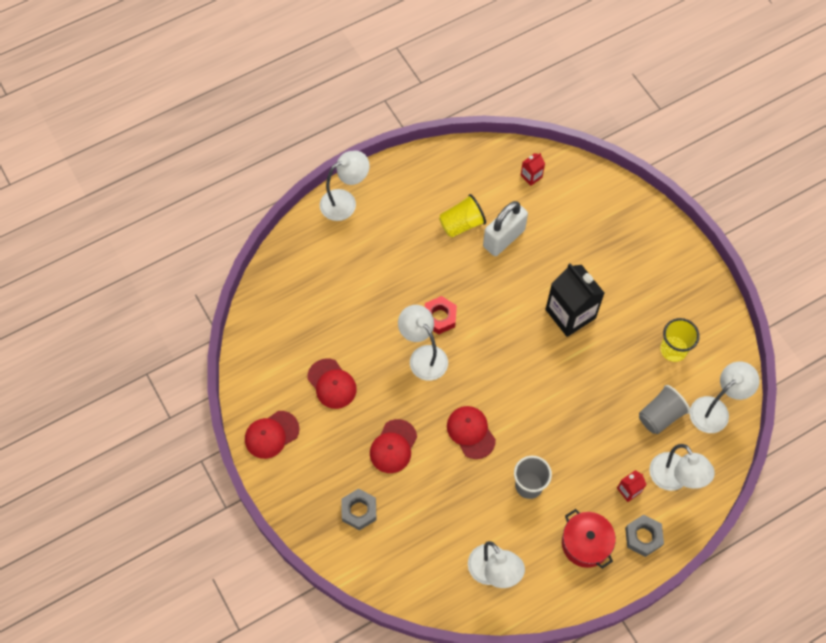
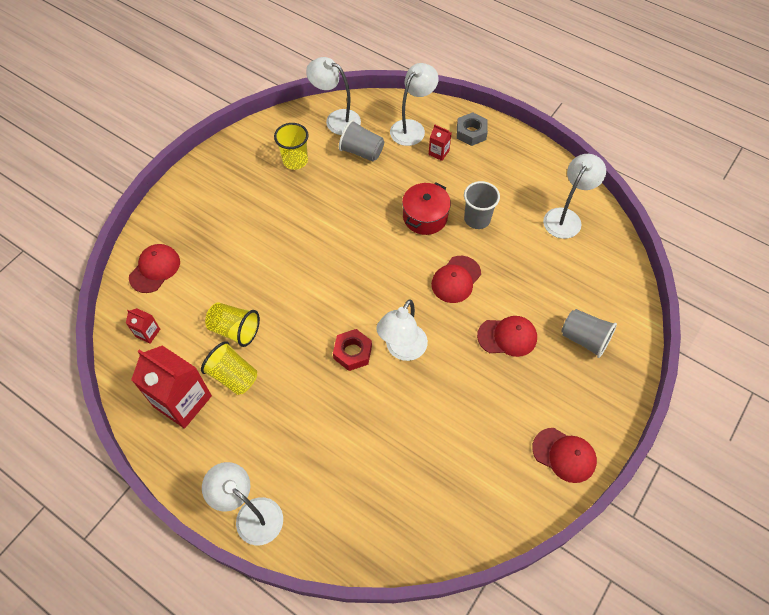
camera: 115 degrees left, 5 degrees down
(332, 384) = (477, 422): red cap -> red cap (155, 269)
(359, 511) = (584, 339): grey nut -> grey cup
(457, 184) = (182, 401): none -> red carton
(503, 238) = (235, 330): white padlock -> yellow cup
(570, 314) = (295, 245): black carton -> none
(585, 543) = (500, 166): red pot -> red pot (425, 217)

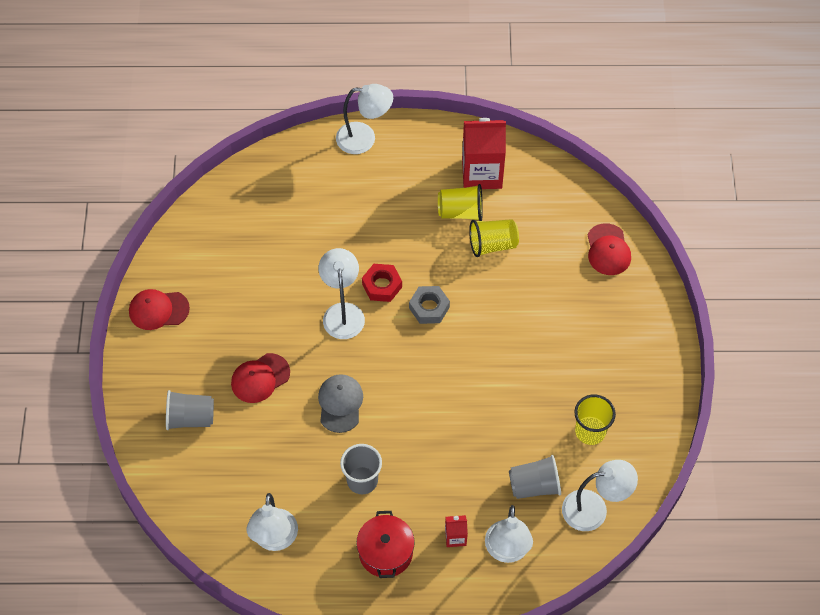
camera: 145 degrees right, 0 degrees up
(148, 333) = (559, 201): red carton -> none
(425, 217) = (414, 450): red pot -> red pot (385, 552)
(456, 279) = (340, 404): red cap -> grey cap
(471, 133) = (439, 587): grey nut -> grey nut (429, 308)

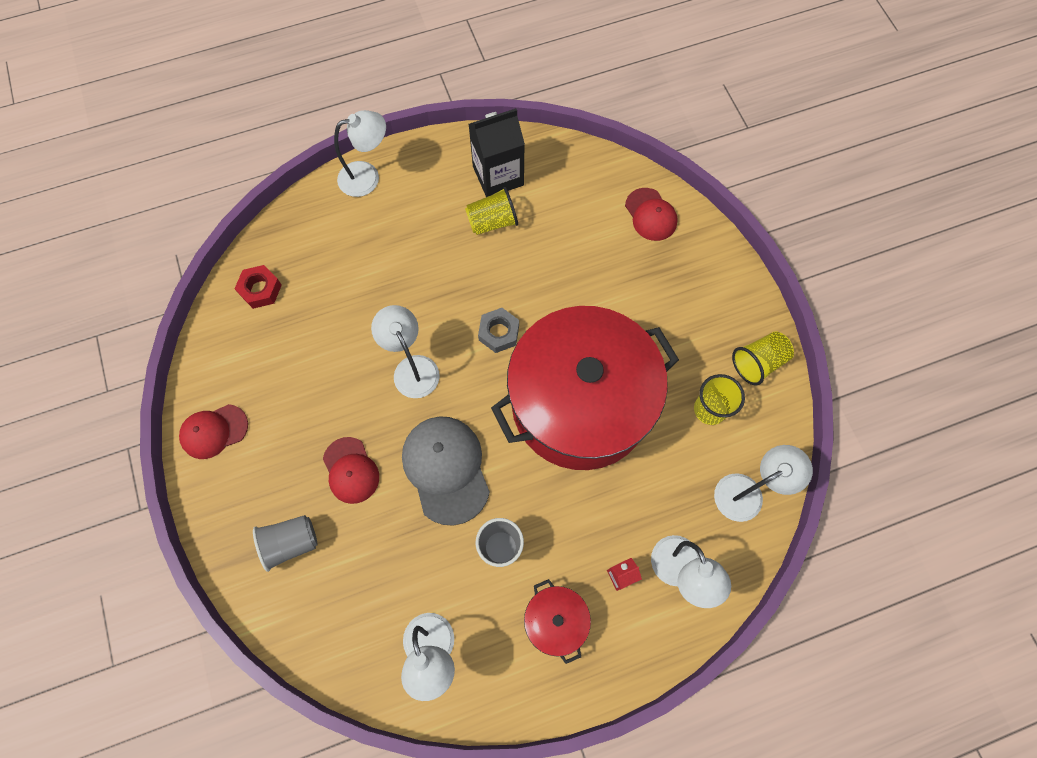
camera: 20 degrees left, 10 degrees up
(260, 378) = (351, 470): red cap -> red cap turned 60 degrees counterclockwise
(340, 404) = (446, 469): grey cap -> grey cap, size x1.61
(382, 285) = (442, 325): red nut -> red nut (260, 289)
(477, 389) = (580, 403): none -> red pot
(482, 173) = (498, 176): red carton -> black carton
(492, 244) = (537, 245): yellow cup -> yellow cup (758, 363)
(534, 485) = (678, 488): grey cup -> none

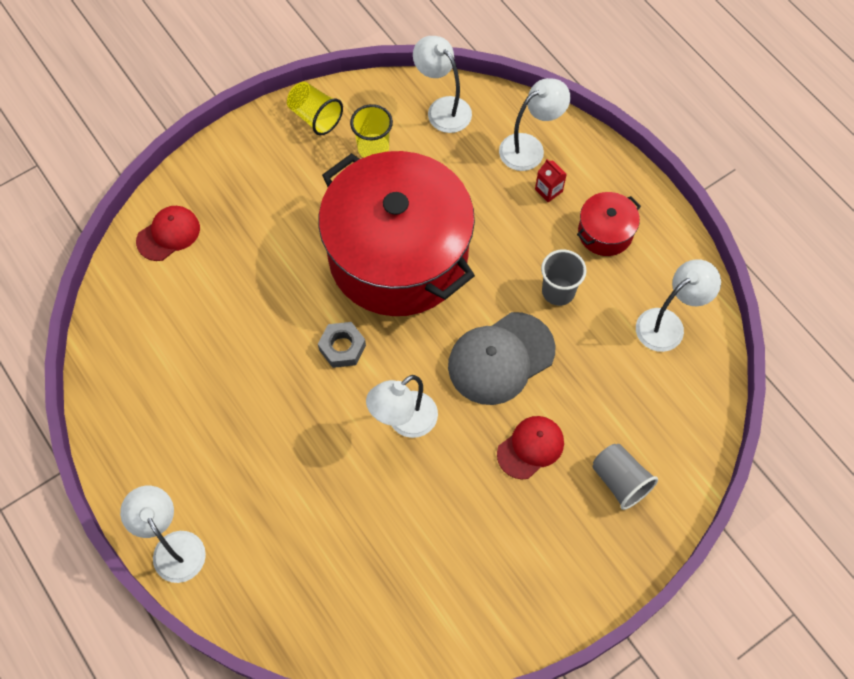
camera: 105 degrees left, 5 degrees down
(214, 431) = (534, 606): red cap -> none
(260, 289) = (353, 620): red nut -> none
(492, 222) = (209, 388): yellow cup -> none
(498, 176) = (146, 398): black carton -> none

